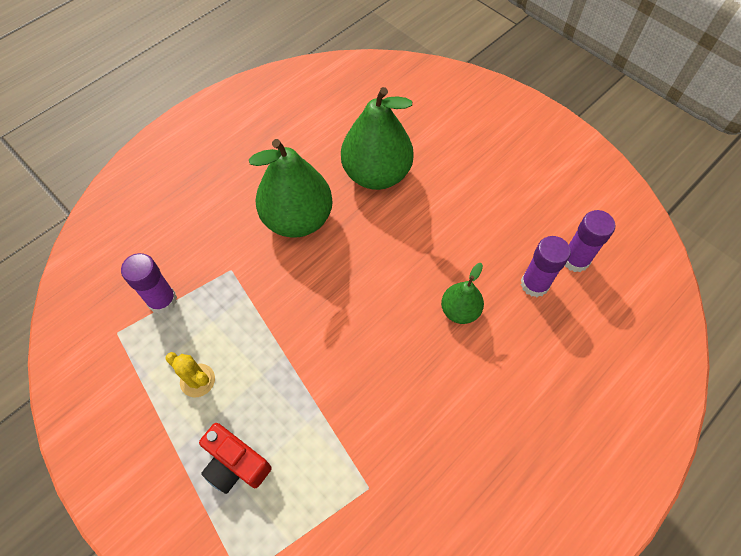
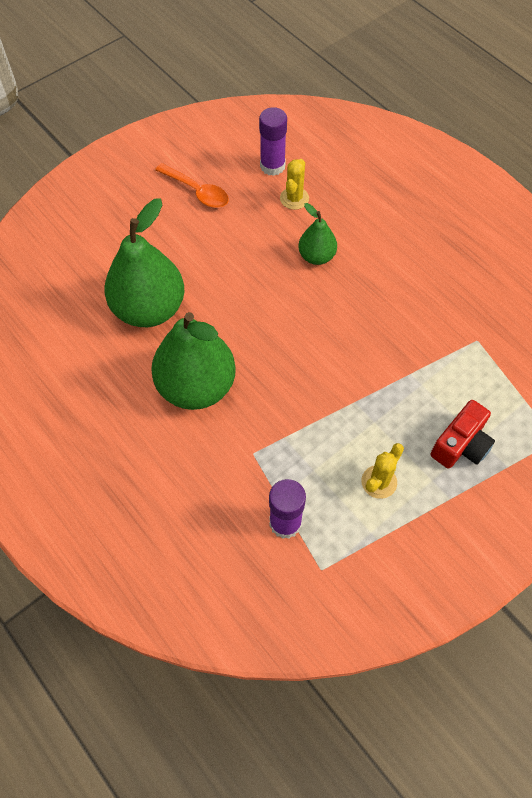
camera: 85 degrees left, 0 degrees up
(522, 195) = (197, 191): none -> orange spoon
(534, 284) = (294, 198): purple glue stick -> yellow cactus

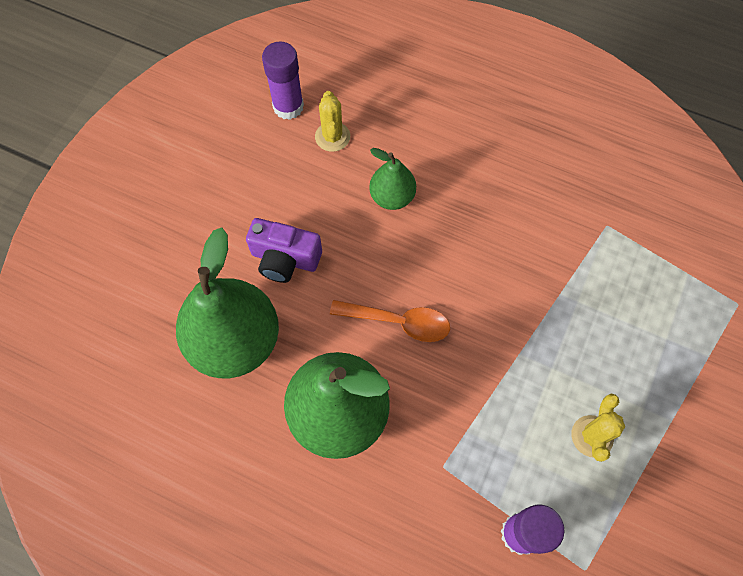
camera: 25 degrees left, 5 degrees up
(197, 191) = (218, 171): orange spoon -> orange spoon (398, 322)
(213, 268) = (285, 259): none -> purple camera
(461, 445) = (651, 353): red camera -> none

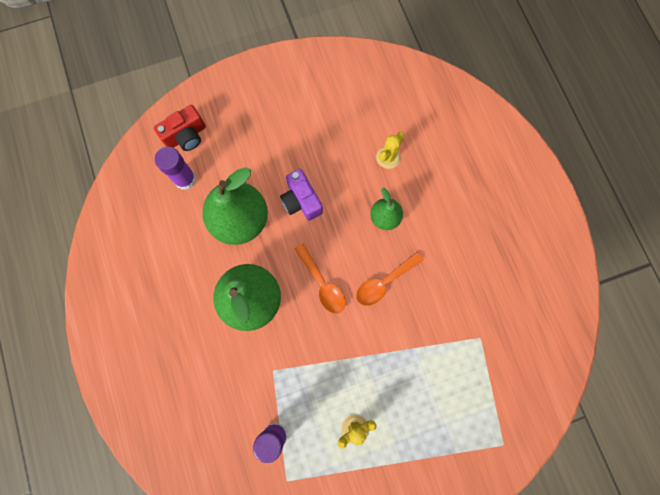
camera: 45 degrees right, 10 degrees up
(73, 309) = (186, 136): none -> red camera
(288, 106) = (382, 120): purple glue stick -> purple glue stick (185, 179)
(460, 260) = (384, 282): none -> orange spoon

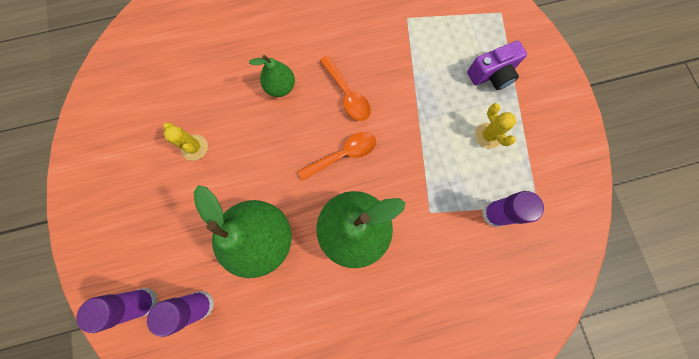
camera: 85 degrees left, 0 degrees up
(186, 136) = (144, 301): red camera -> purple glue stick
(301, 201) = (249, 169): purple camera -> purple camera (492, 74)
(388, 157) = (215, 77): yellow cactus -> yellow cactus (194, 147)

